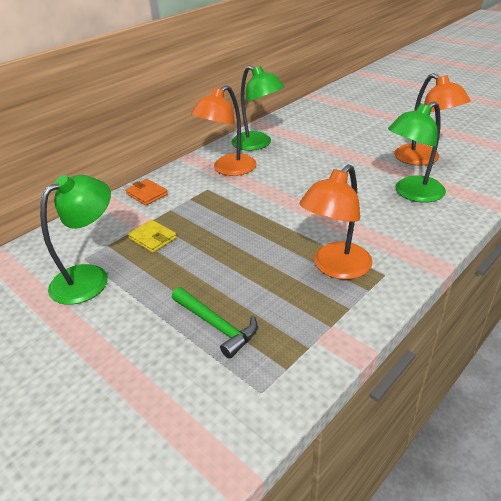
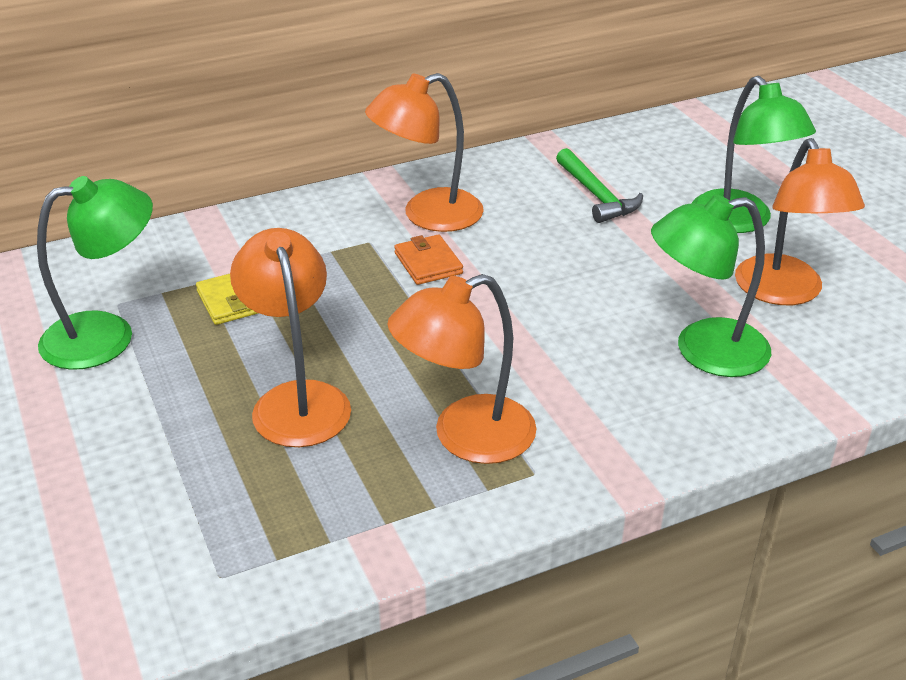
camera: 20 degrees right, 0 degrees up
(147, 194) = (271, 224): orange wallet -> orange wallet (428, 263)
(216, 325) = (227, 464): green hammer -> green hammer (596, 195)
(230, 277) = (297, 400): none -> orange lamp
(257, 144) = (511, 181): green lamp -> green lamp (740, 221)

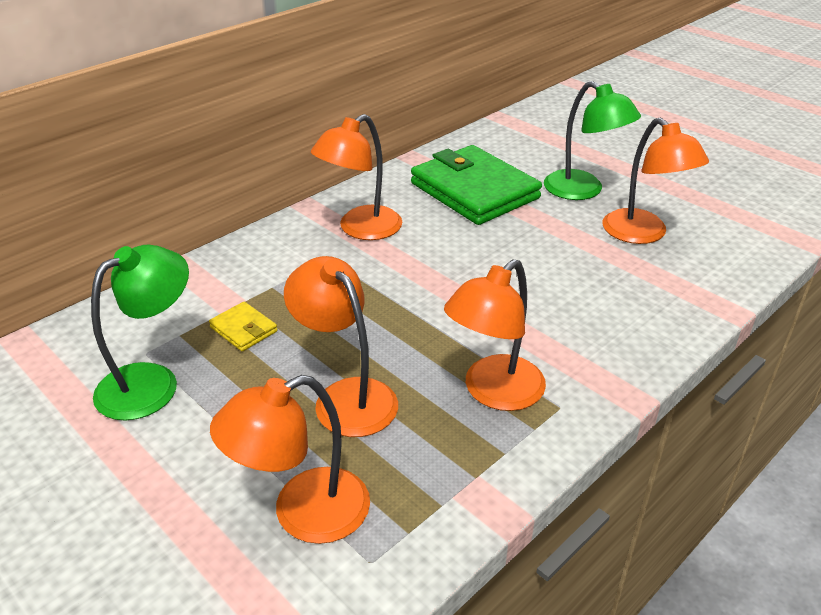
camera: 20 degrees left, 0 degrees up
(180, 508) = (303, 513): none -> orange lamp
(428, 263) = (383, 265): orange wallet -> none
(596, 195) = (474, 191): green hammer -> green wallet
(703, 351) = (618, 287): green lamp -> none

